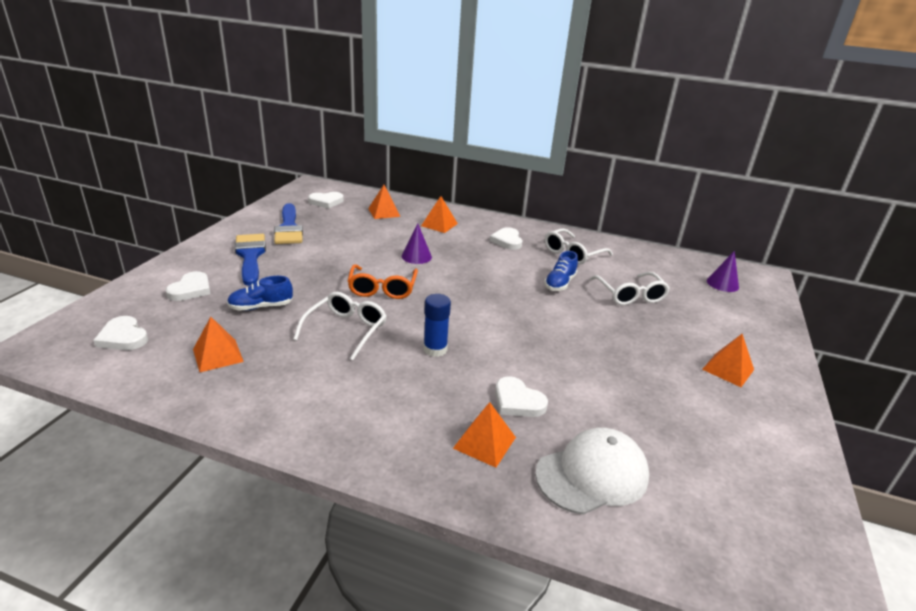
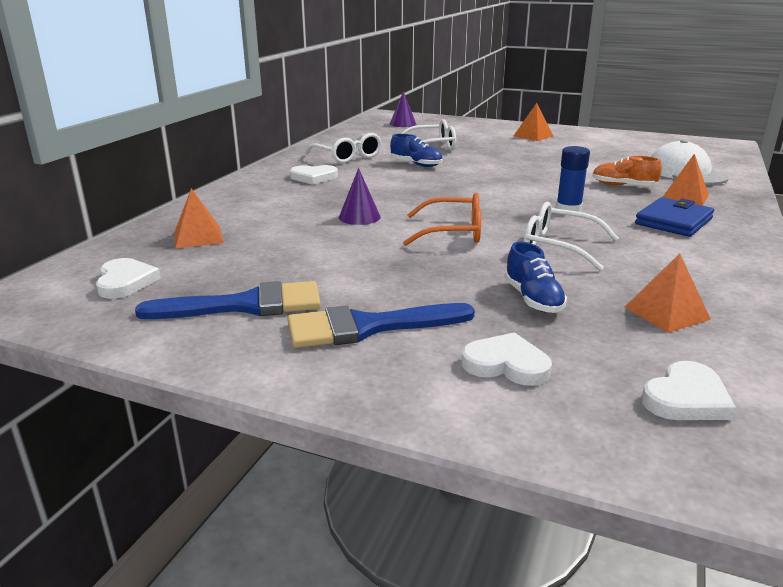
camera: 85 degrees left, 5 degrees down
(399, 409) = (673, 221): none -> blue wallet
(439, 224) = (257, 206): orange pyramid -> none
(517, 401) = (623, 186): white heart -> orange shoe

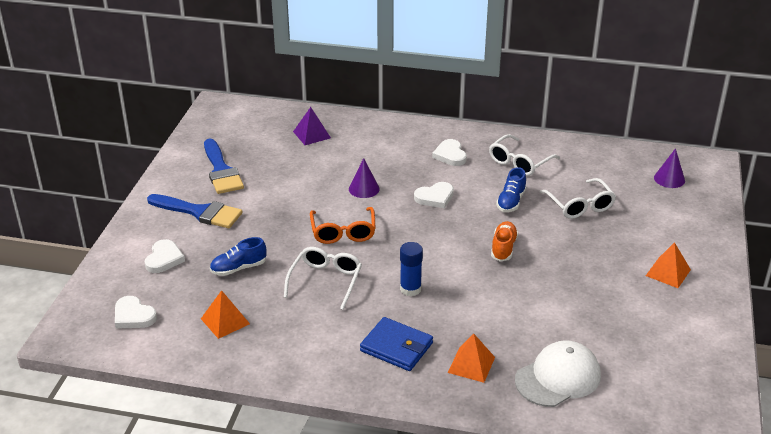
camera: 80 degrees right, 10 degrees up
(125, 282) = (245, 128): white heart -> white heart (435, 197)
(198, 237) = (311, 134): orange pyramid -> purple pyramid
(367, 327) = (200, 212): blue brush -> blue brush turned 135 degrees clockwise
(623, 186) = (491, 327): orange shoe -> orange shoe (503, 248)

